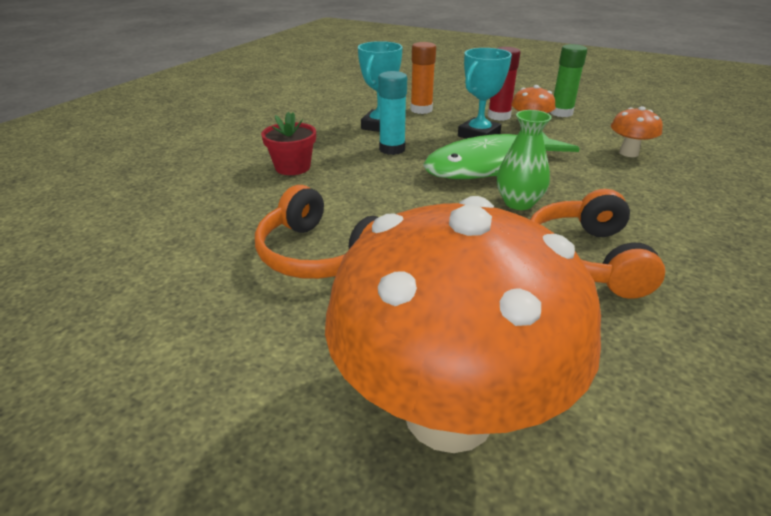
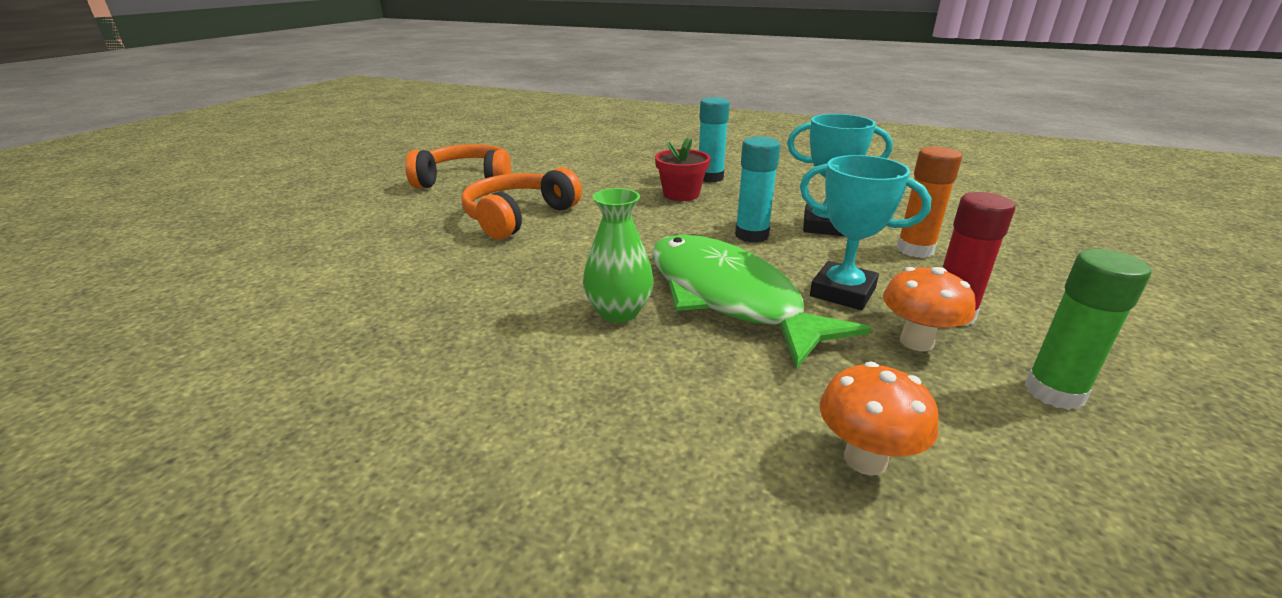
camera: 85 degrees right, 5 degrees down
(254, 152) = (710, 178): none -> turquoise glue stick
(448, 413) = (310, 266): orange mushroom -> none
(586, 258) = (478, 348): orange headphones -> orange headphones (466, 181)

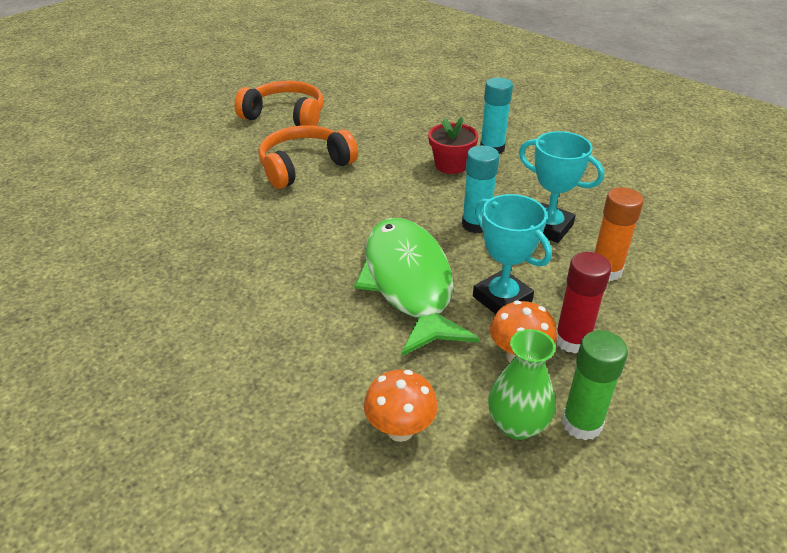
camera: 20 degrees right, 10 degrees up
(619, 312) = (322, 277): green vase -> green vase (517, 424)

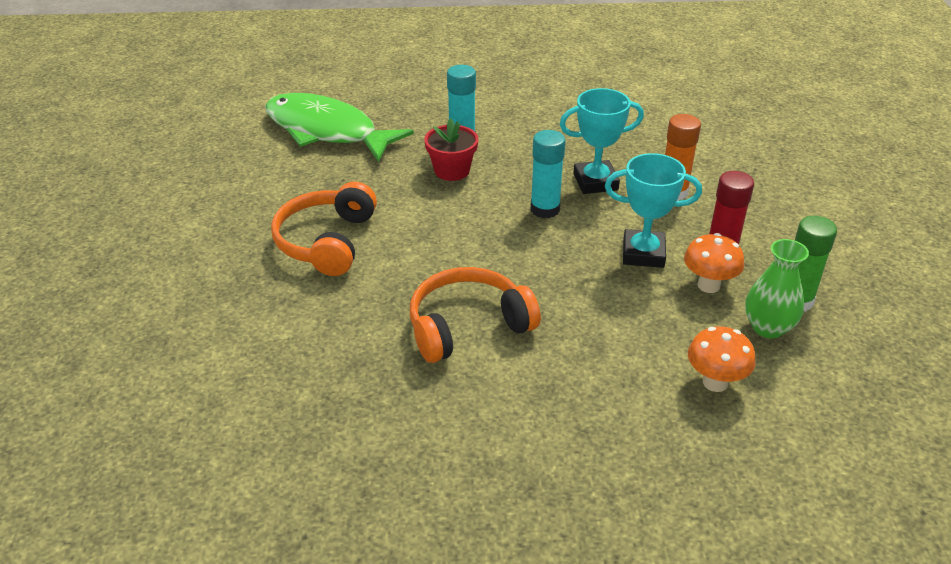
camera: 45 degrees left, 0 degrees up
(285, 116) = (223, 204): orange headphones -> orange headphones (468, 326)
(409, 283) = (568, 284): green fish -> green fish (327, 131)

